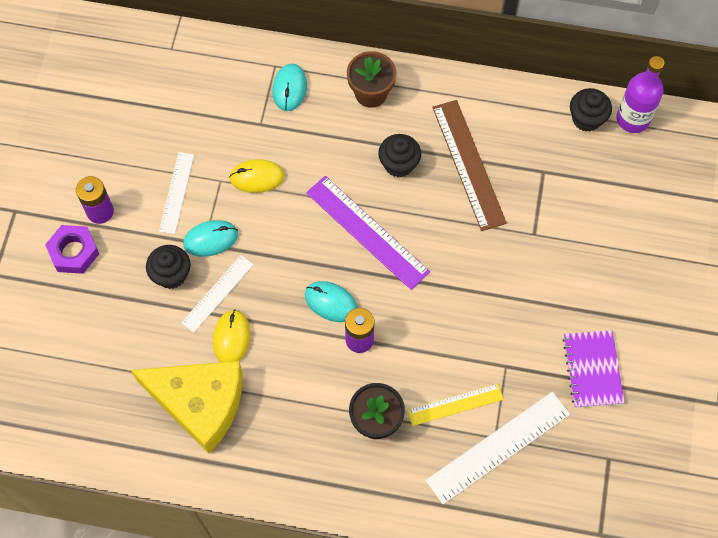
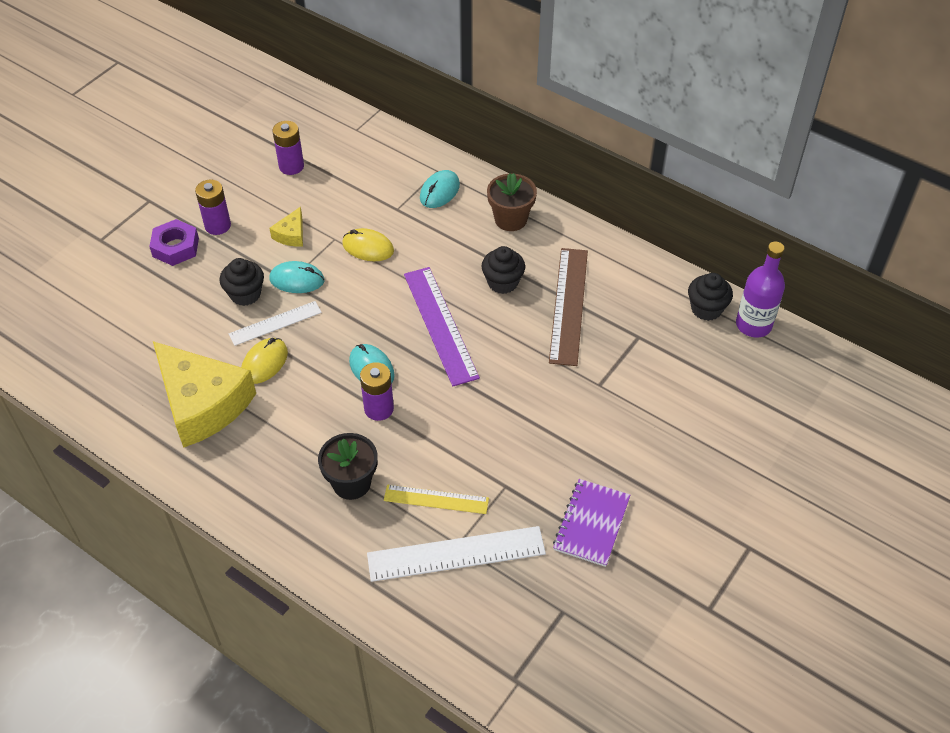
camera: 25 degrees right, 15 degrees down
(132, 116) = (291, 166): none -> purple battery
(177, 192) = (291, 234): white ruler -> yellow cheese

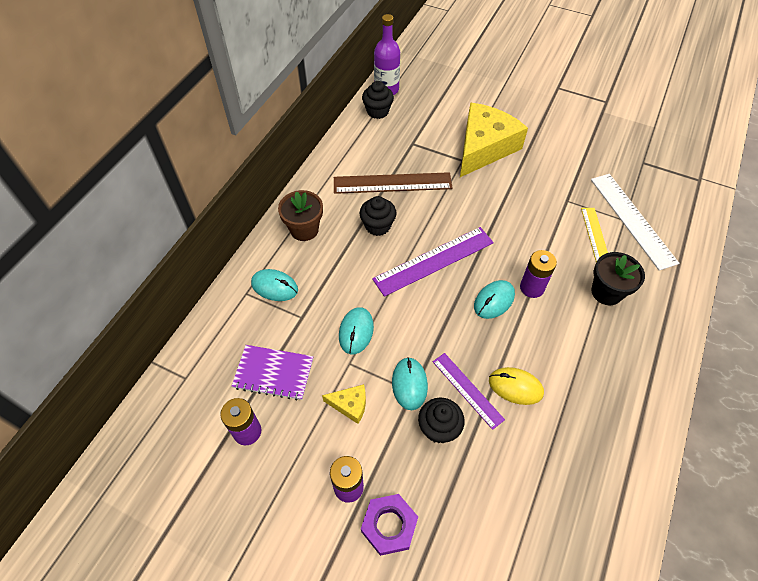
camera: 100 degrees left, 5 degrees up
(202, 403) = (579, 429): yellow cheese -> yellow cheese (484, 147)
(275, 323) = (467, 390): white ruler -> purple ruler
(368, 247) = (356, 331): yellow mouse -> turquoise mouse
(591, 524) = (575, 154): purple notebook -> purple notebook (273, 373)

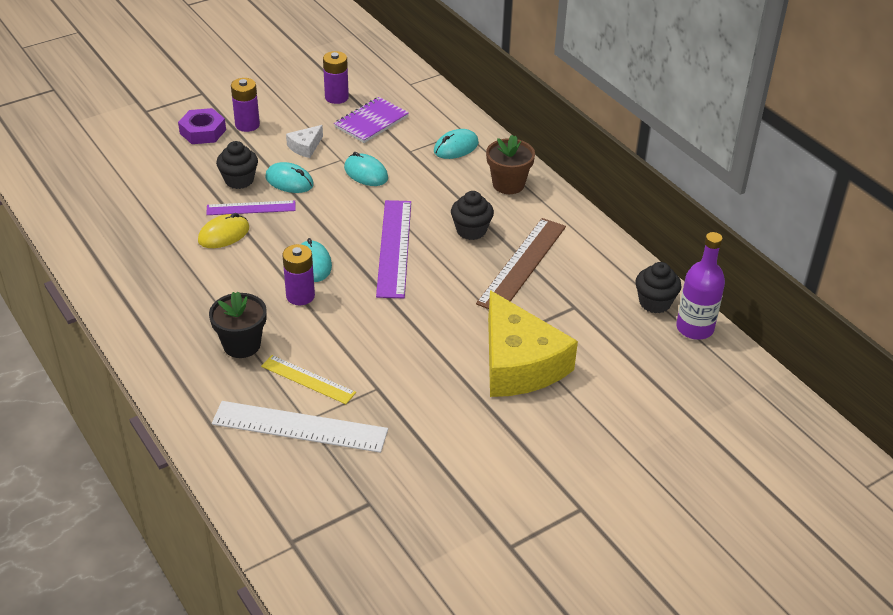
camera: 120 degrees right, 15 degrees down
(350, 405) = (305, 147): yellow cheese -> white cheese

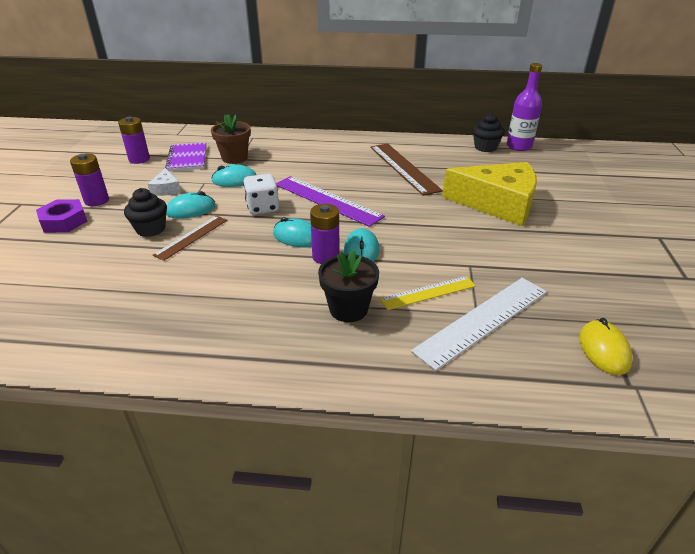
camera: 50 degrees left, 5 degrees down
(224, 234) = (201, 262): yellow mouse -> yellow mouse (604, 350)
(251, 208) = (192, 237): purple ruler -> brown ruler
(337, 218) = (262, 207): none -> white dice
(456, 147) = (263, 145): turquoise mouse -> turquoise mouse (361, 250)
(471, 230) = (349, 170): black cupcake -> none
(508, 184) = (323, 144): brown flower pot -> brown flower pot (234, 158)

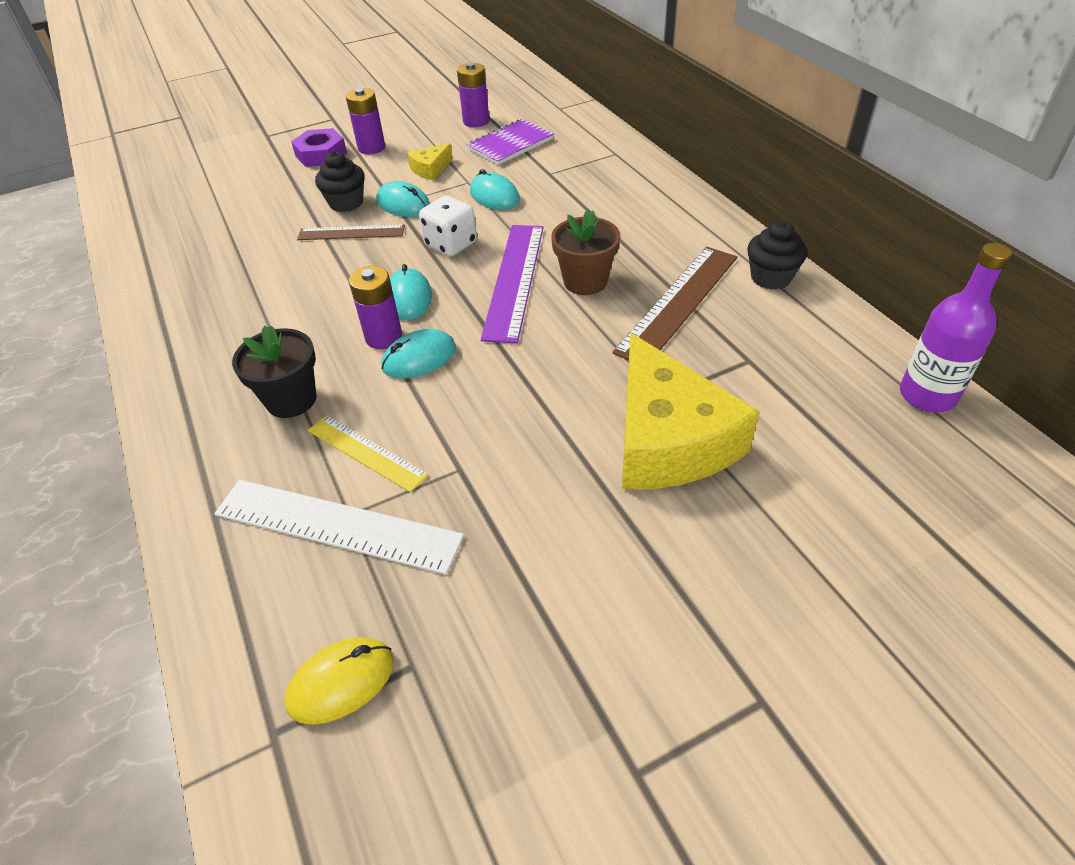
camera: 60 degrees right, 10 degrees up
(166, 189) = (430, 169): white cheese -> yellow cheese
(234, 158) = (546, 170): brown flower pot -> brown flower pot (585, 281)
(485, 147) = (864, 357): black cupcake -> black cupcake (770, 277)

